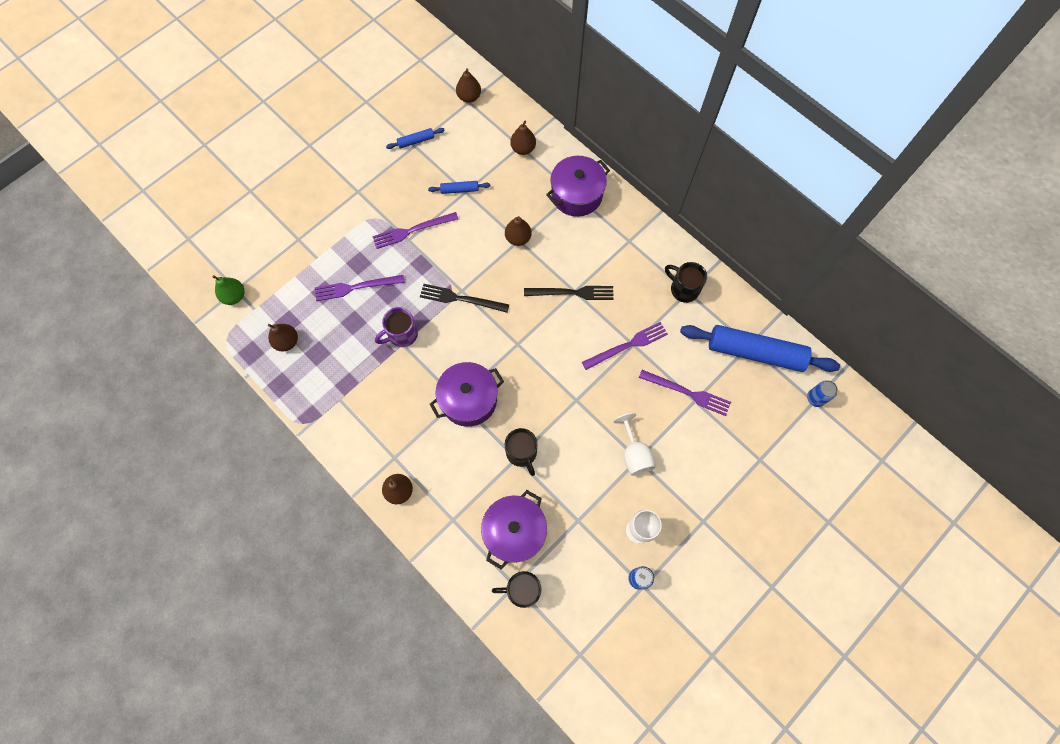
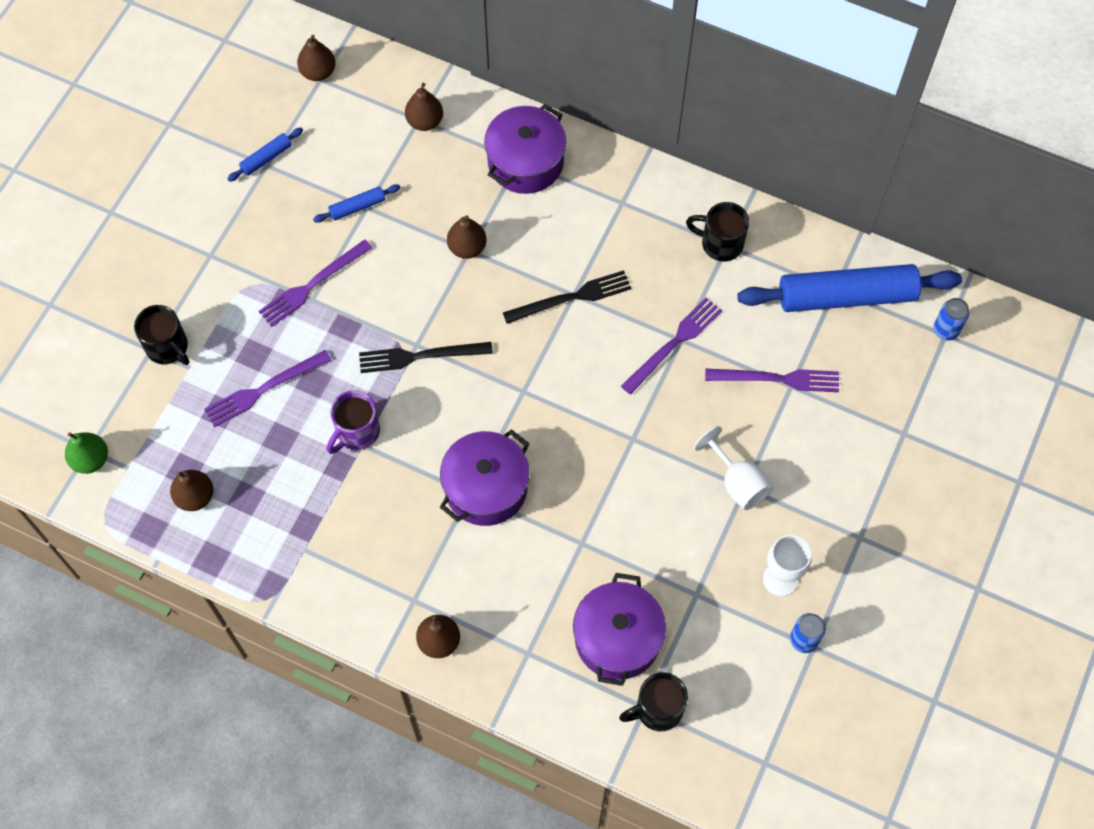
camera: 20 degrees left, 5 degrees down
(522, 453) = (587, 533): black mug -> black mug (168, 347)

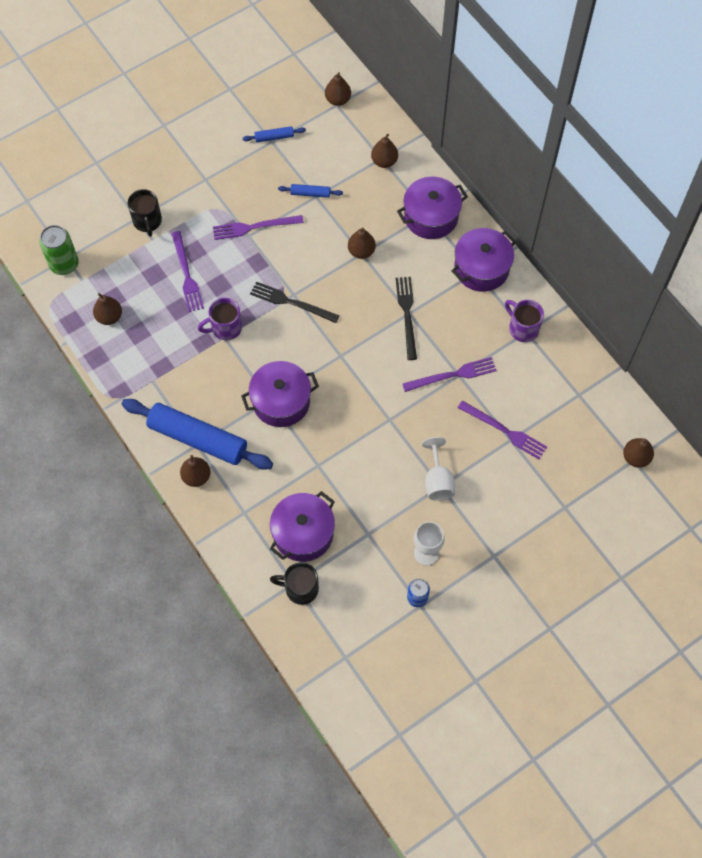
camera: 30 degrees right, 0 degrees up
(91, 459) = (64, 264): green pear -> green can
(263, 390) = (187, 275): purple fork -> purple fork turned 105 degrees counterclockwise
(572, 297) = (407, 314): black fork -> black fork turned 105 degrees counterclockwise
(626, 195) = (481, 268): none -> purple pot
(720, 243) = (522, 328): black mug -> purple mug
(846, 296) = (583, 403): blue rolling pin -> blue rolling pin (198, 439)
(946, 330) = (635, 457): blue can -> brown pear

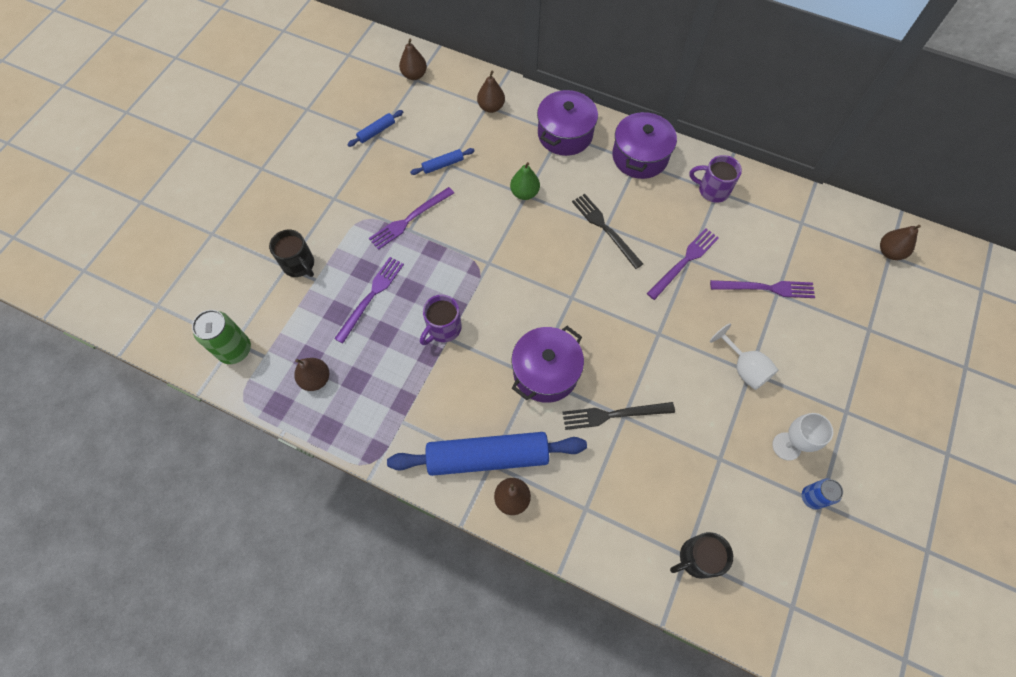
camera: 30 degrees left, 0 degrees up
(187, 275) = (371, 296): purple fork -> purple fork turned 105 degrees counterclockwise
(291, 302) = (491, 271): black fork -> black fork (613, 415)
(303, 533) = (658, 496): purple pot -> none
(361, 251) = (524, 193): brown pear -> green pear

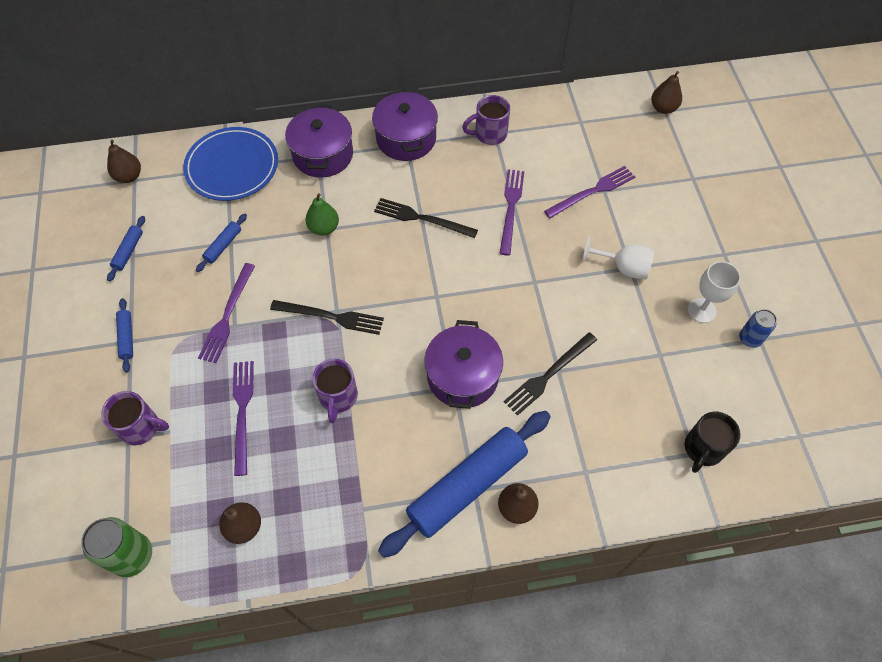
camera: 35 degrees left, 5 degrees down
(299, 265) = (141, 427): black mug -> purple mug
(333, 194) = (127, 337): none -> blue rolling pin
(481, 265) = (331, 317): none -> black fork
(491, 107) = (232, 167): brown pear -> blue plate

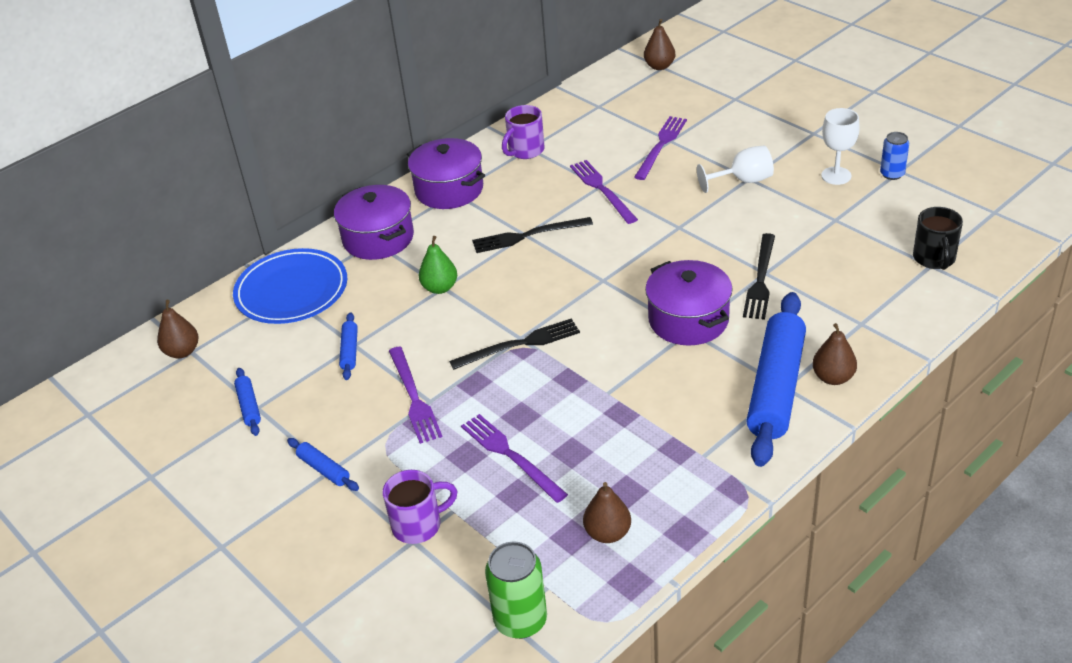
camera: 30 degrees left, 20 degrees down
(338, 397) = (591, 395): purple mug -> none

